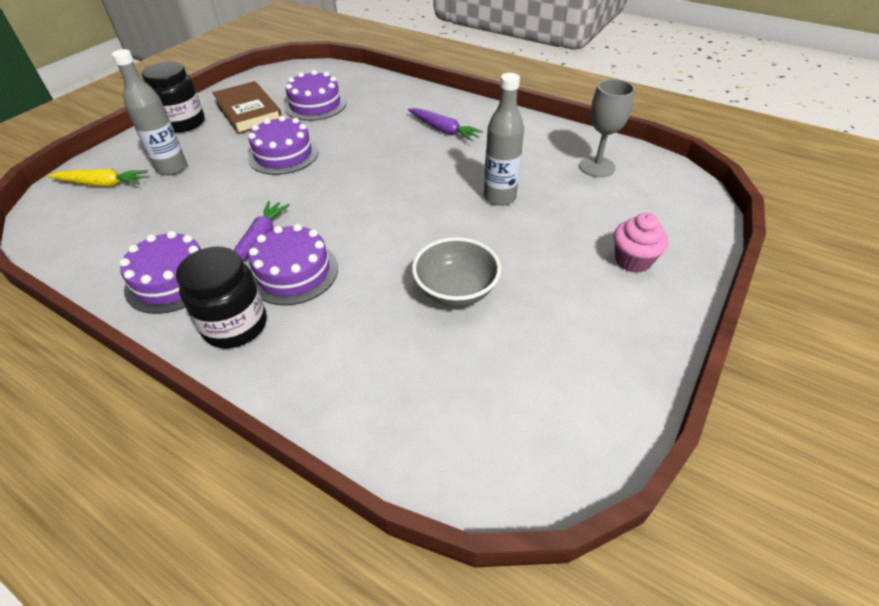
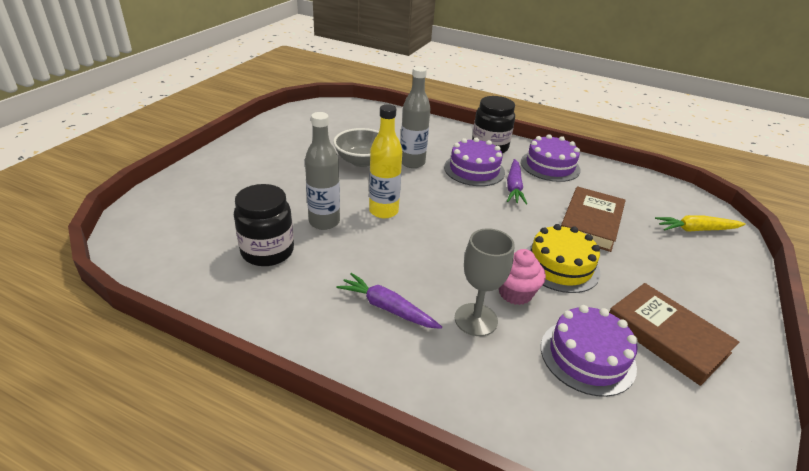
camera: 170 degrees right, 10 degrees down
(172, 168) = (656, 247): grey bottle -> grey bottle (412, 163)
(183, 123) = (725, 312): black jar -> black jar (267, 251)
(209, 193) = (591, 222): none -> brown book
(283, 154) = (560, 266): purple cake -> yellow cake
(435, 209) = (383, 211): none -> yellow bottle
(597, 167) = (211, 256): grey goblet -> grey goblet (476, 319)
(633, 260) = (230, 176): pink cupcake -> pink cupcake (515, 293)

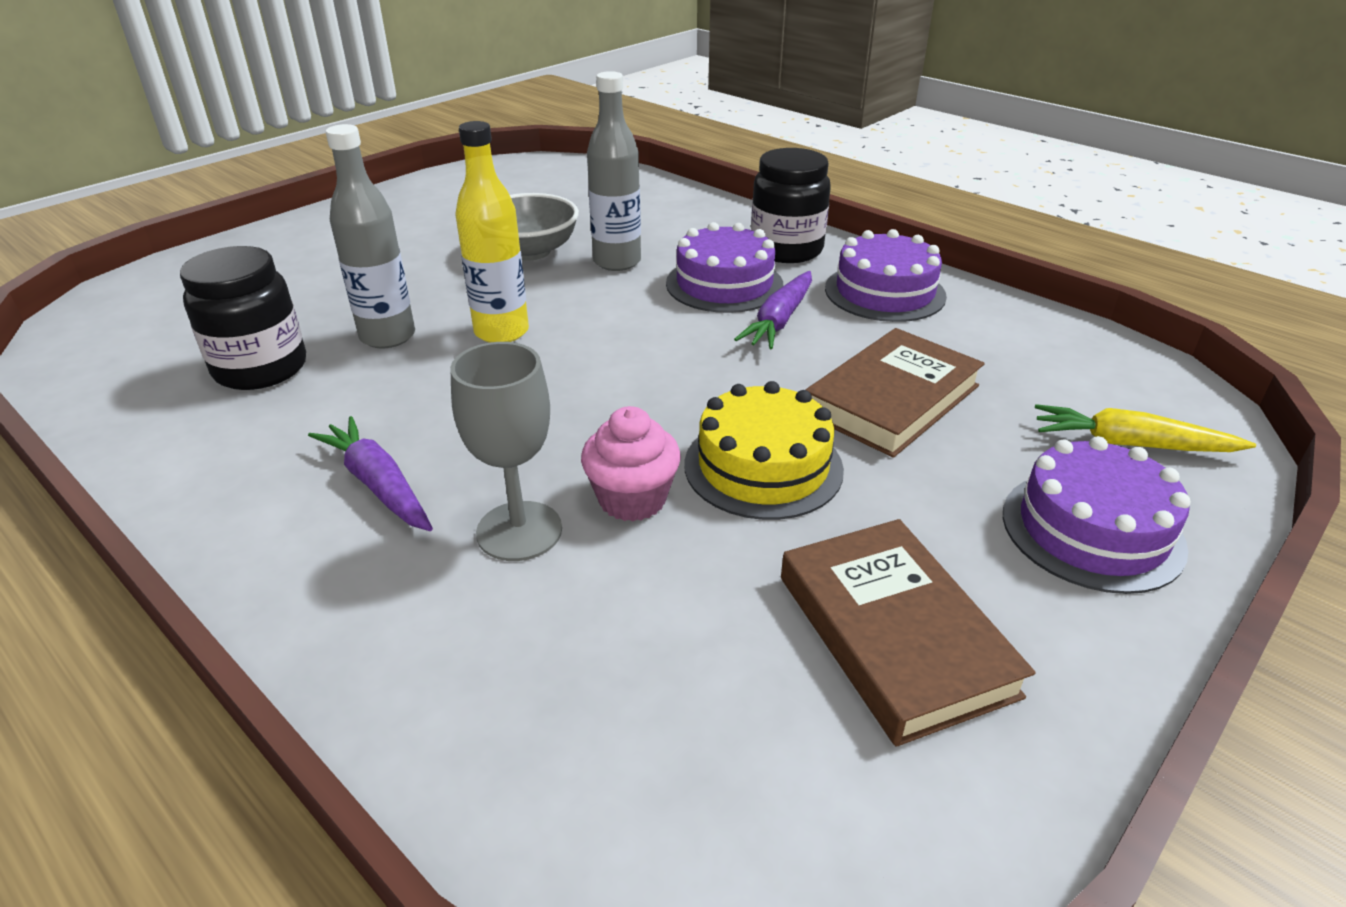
camera: 20 degrees right, 0 degrees up
(587, 356) = (687, 637): purple cake -> purple cake (1092, 530)

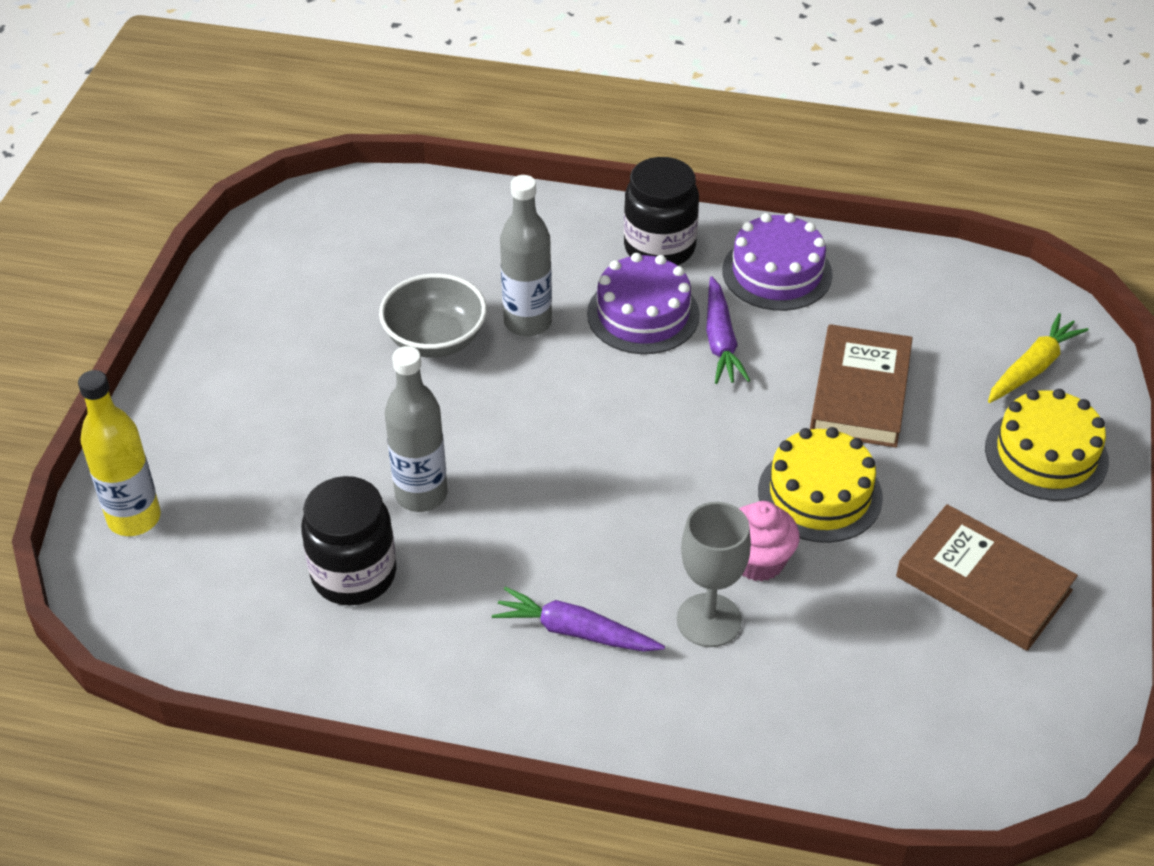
camera: 30 degrees left, 10 degrees up
(501, 332) = (512, 448): yellow bottle -> yellow bottle (134, 518)
(1092, 530) = (1046, 454): purple cake -> yellow cake
(1131, 444) = (1032, 368): yellow carrot -> yellow carrot turned 150 degrees clockwise

